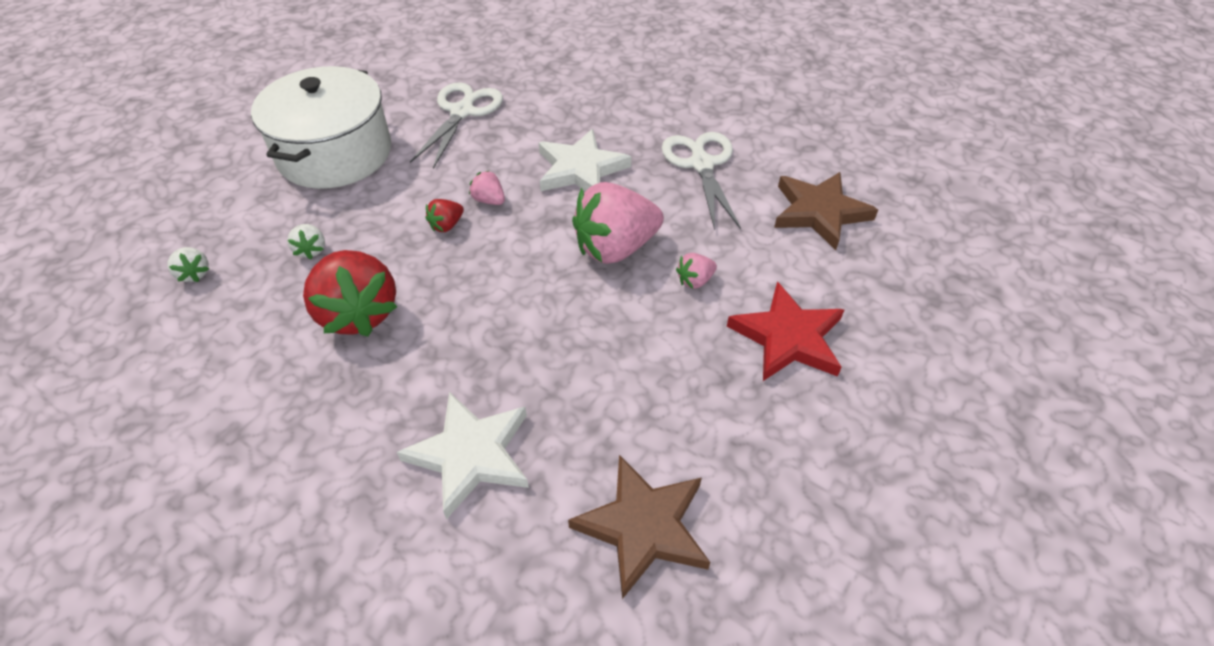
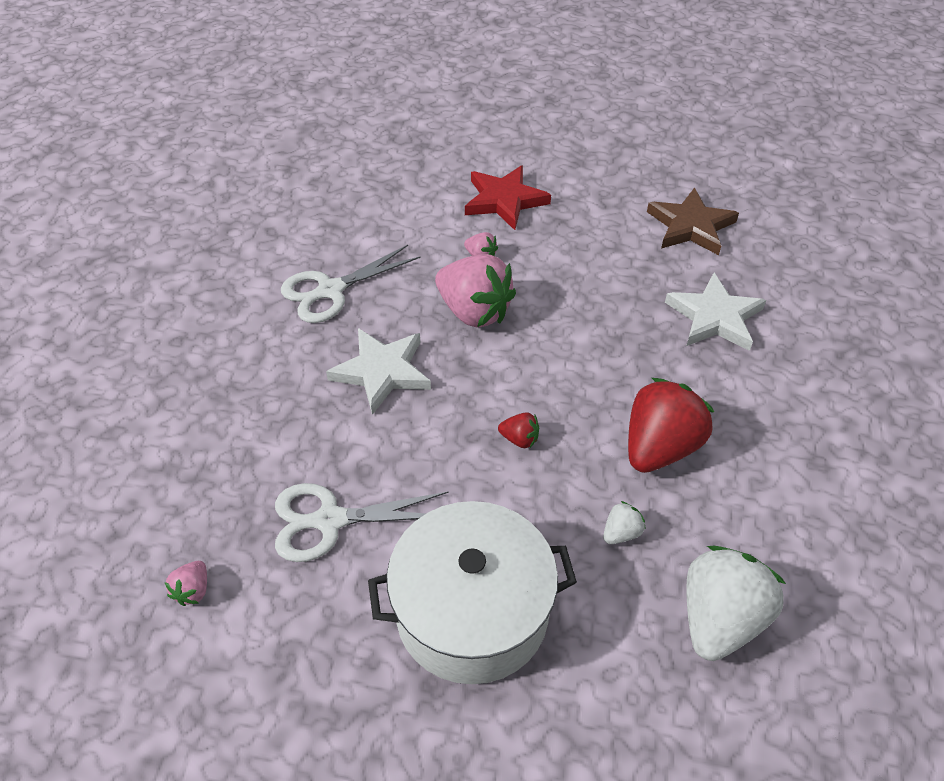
camera: 115 degrees left, 0 degrees up
(194, 274) = (720, 619): white strawberry -> white strawberry, size x2.27
(489, 200) = (466, 423): pink strawberry -> pink strawberry (193, 590)
(819, 212) = (360, 209): brown star -> none

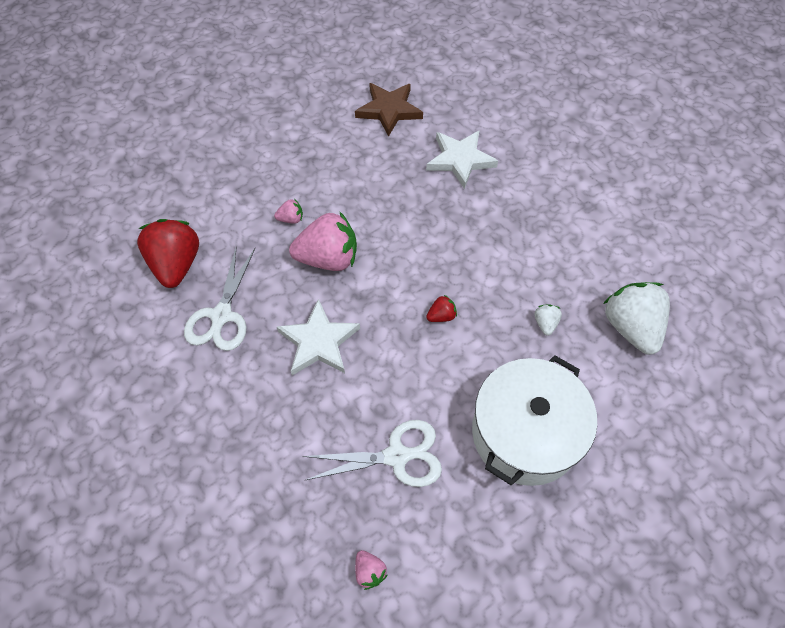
camera: 45 degrees left, 10 degrees up
(330, 520) = (396, 456): white scissors -> white scissors turned 135 degrees counterclockwise
(504, 200) = (262, 169): red star -> none
(660, 447) = (513, 260): red strawberry -> red strawberry (176, 265)

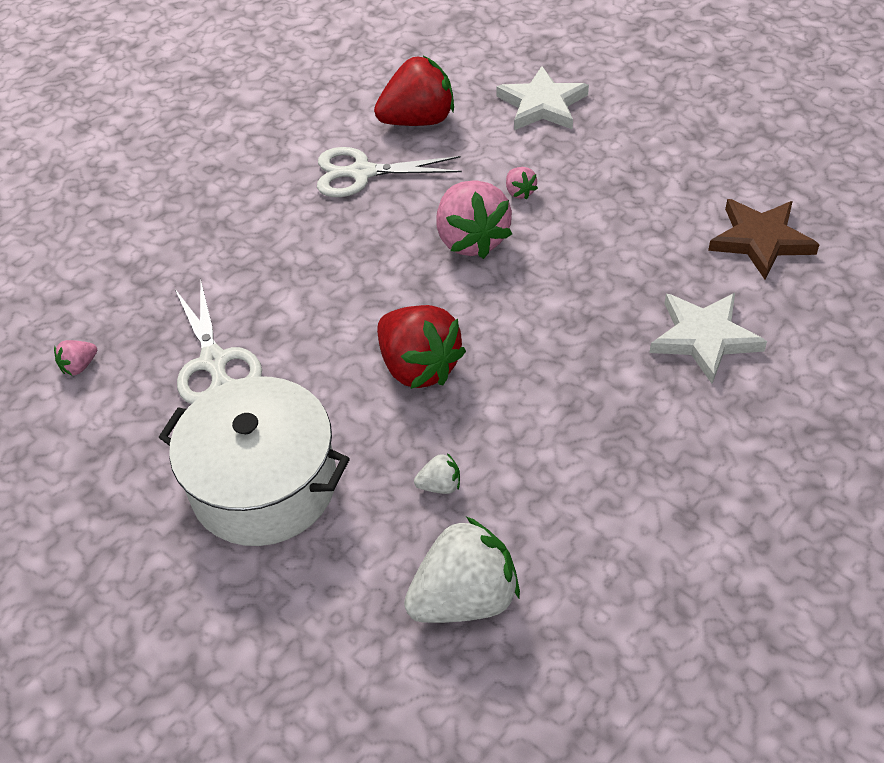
camera: 80 degrees right, 10 degrees down
(318, 342) = (349, 260): white star -> white star (542, 105)
(441, 316) = (418, 367): red strawberry -> red strawberry, size x2.27

